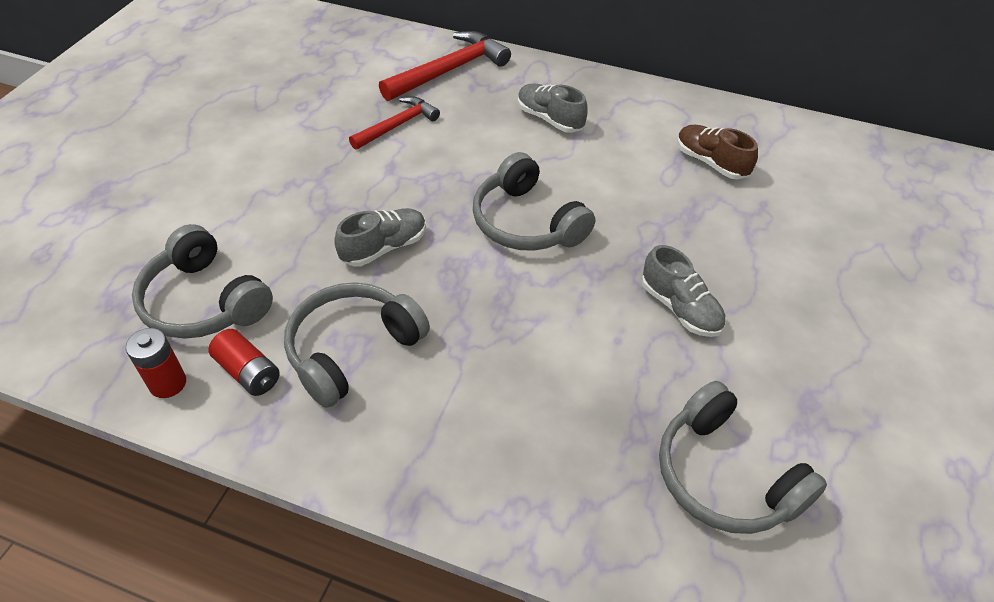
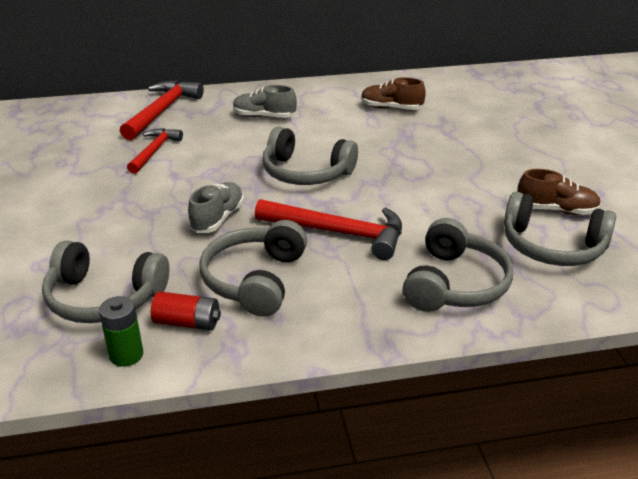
camera: 30 degrees left, 15 degrees down
(168, 383) = (126, 355): red battery -> green battery
(489, 327) = (338, 233): none -> red hammer
(554, 468) = (454, 284): none -> grey headphones
(680, 308) = (446, 181): grey shoe -> none
(783, 421) = (556, 210): none -> brown shoe

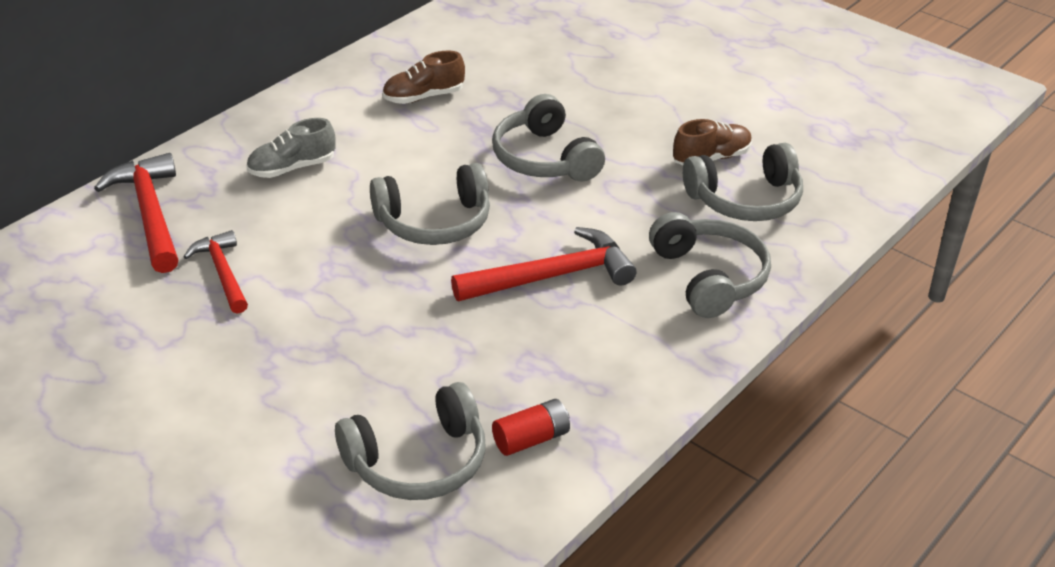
camera: 40 degrees left, 5 degrees up
(126, 355) = (518, 499): green battery -> none
(218, 218) = (413, 320): grey shoe -> none
(255, 280) = (537, 365): grey headphones -> grey headphones (544, 158)

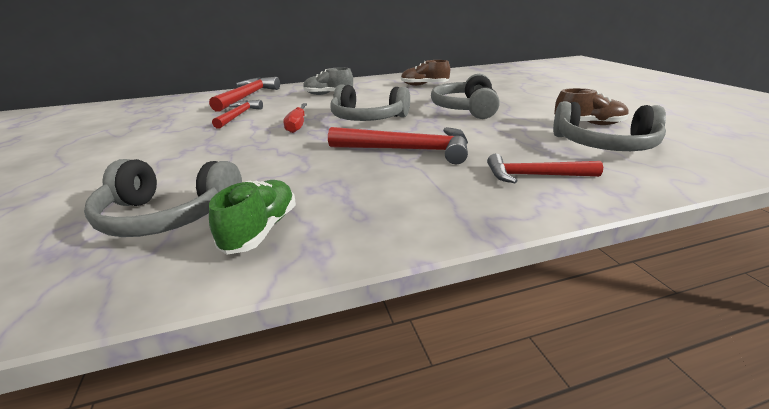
camera: 35 degrees right, 10 degrees down
(352, 269) = (297, 125): none -> red screwdriver
(531, 439) = (261, 230): red battery -> green shoe
(709, 277) = (534, 176): grey headphones -> red hammer

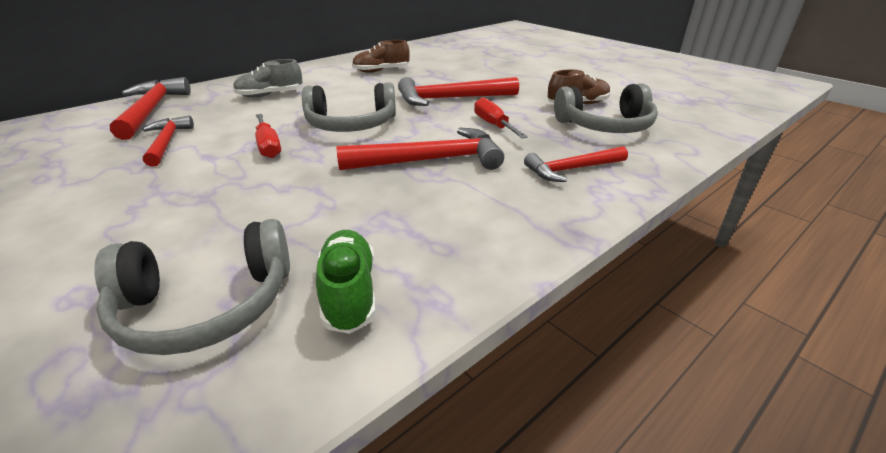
camera: 25 degrees left, 5 degrees up
(465, 109) = (451, 99): grey headphones -> red hammer
(487, 131) = (493, 125): none -> red screwdriver

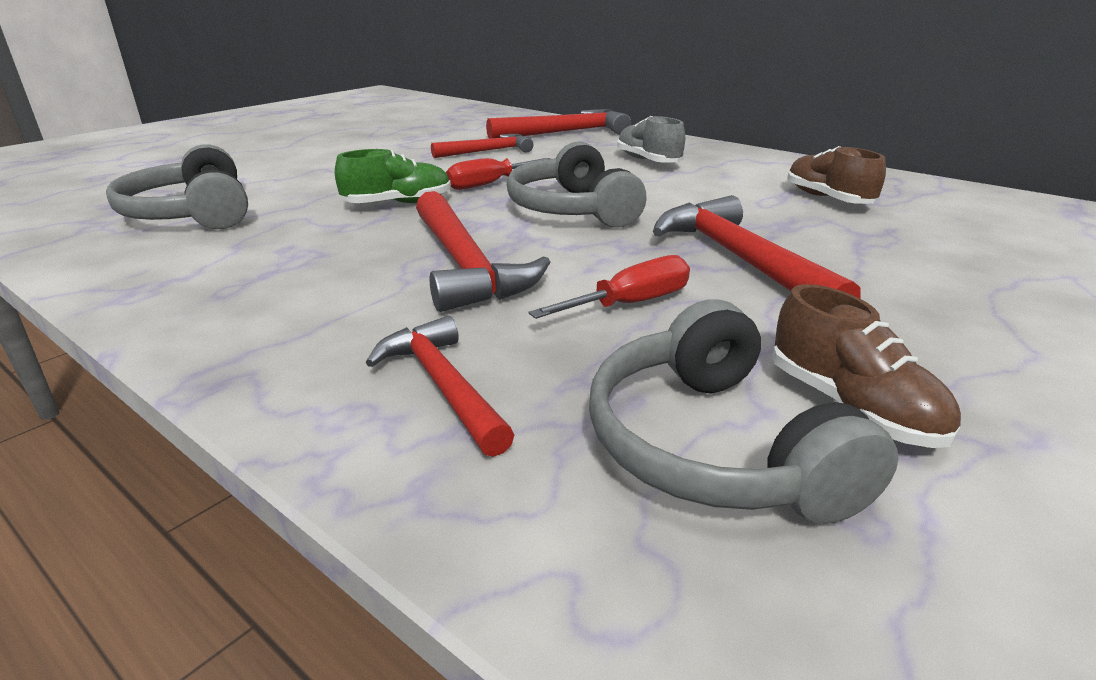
camera: 80 degrees right, 5 degrees down
(349, 293) = (172, 256): green shoe -> green shoe (398, 204)

